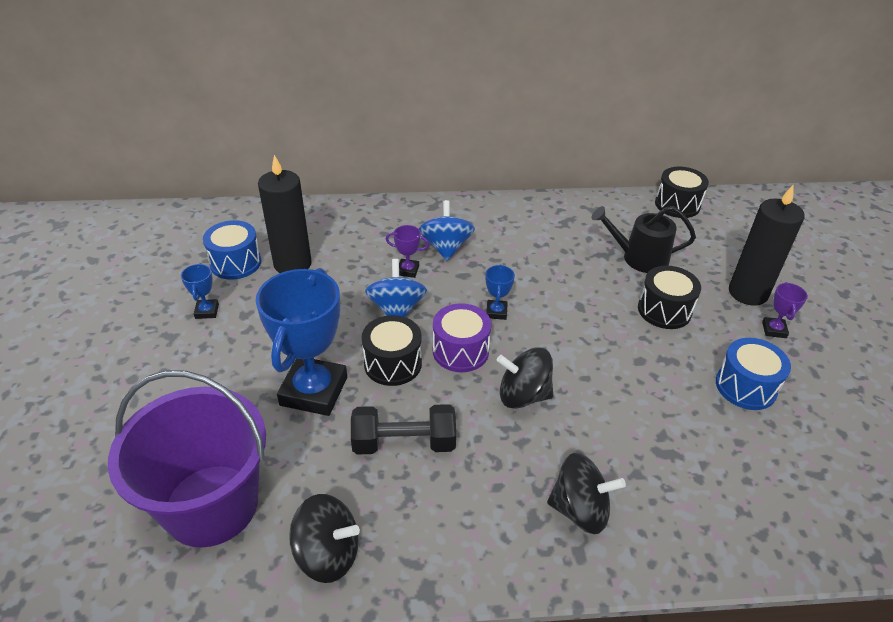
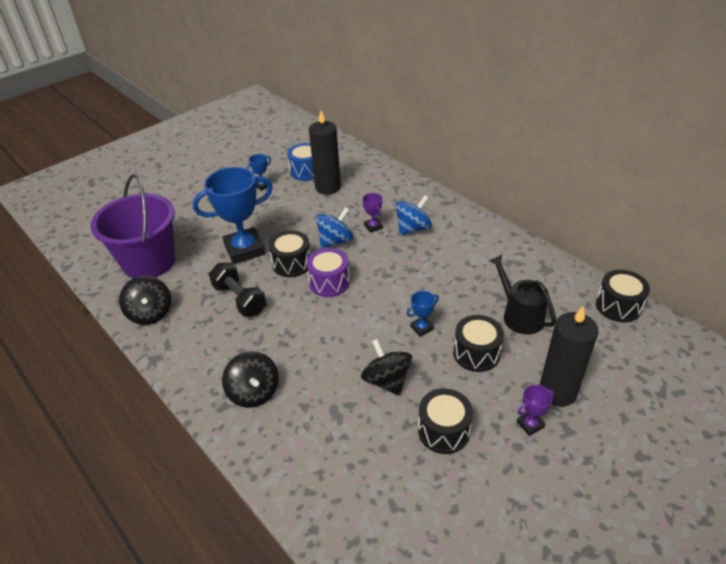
camera: 55 degrees right, 0 degrees up
(496, 312) = (379, 279): blue trophy -> blue trophy (421, 328)
(523, 395) = (320, 325): black spinning top -> black spinning top (386, 380)
(745, 387) = (443, 431): blue drum -> black drum

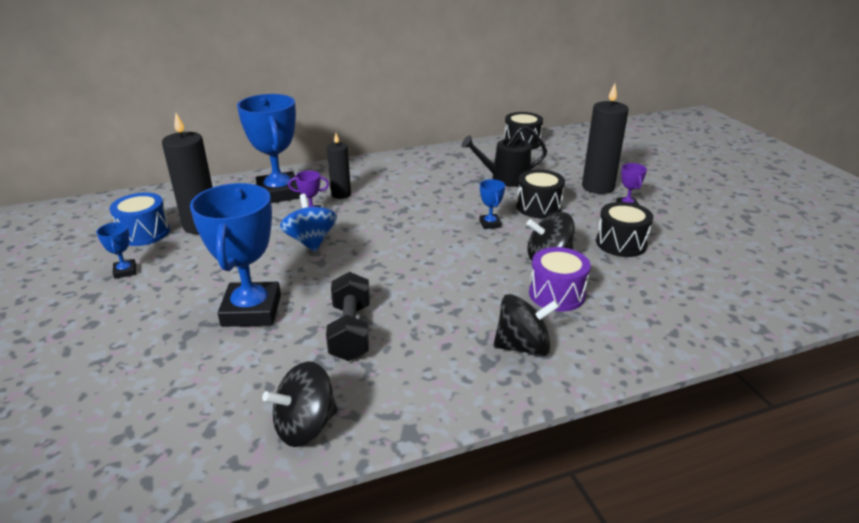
camera: 70 degrees left, 10 degrees down
(149, 262) = (174, 414): purple bucket -> none
(150, 313) = (305, 426): black spinning top -> black spinning top turned 150 degrees clockwise
(240, 299) = (350, 331): black dumbbell -> black dumbbell turned 75 degrees counterclockwise
(292, 264) = (320, 278): black drum -> none
(329, 282) = (379, 260): purple drum -> purple drum (556, 294)
(393, 199) = (279, 193): none -> blue trophy
(413, 228) = (341, 194): blue spinning top -> black candle

